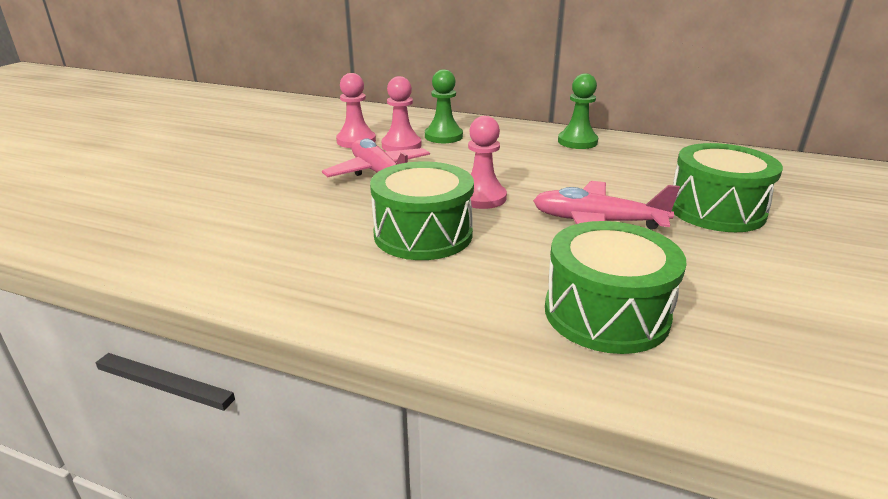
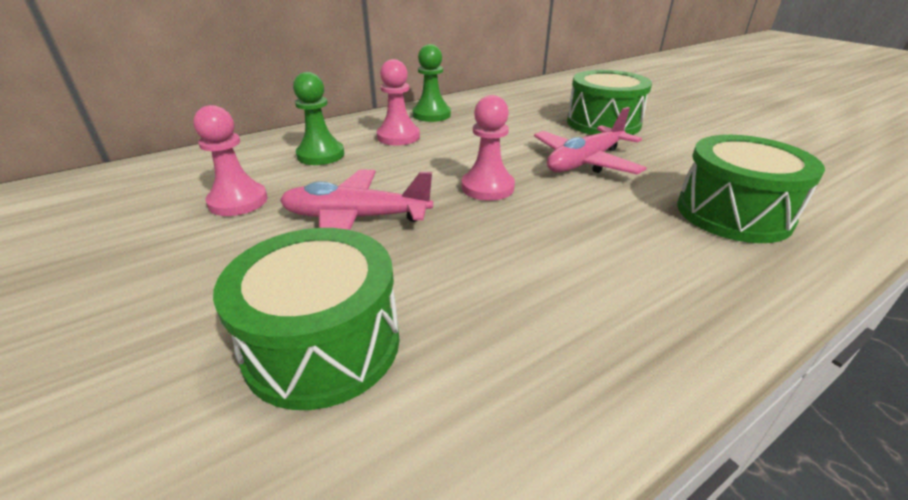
camera: 55 degrees left, 5 degrees up
(401, 145) = (302, 182): pink pawn -> pink pawn (398, 137)
(423, 234) = (534, 243): green drum -> green drum (323, 344)

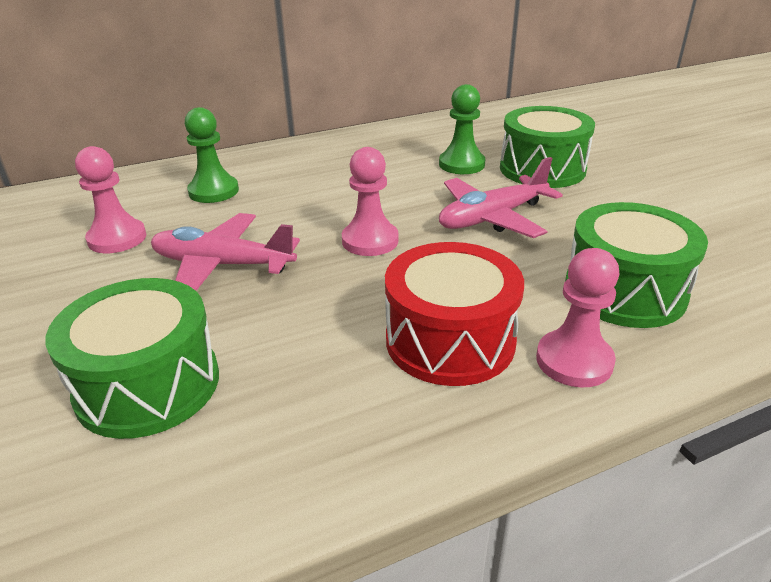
camera: 10 degrees right, 0 degrees up
(398, 137) = (302, 174): pink pawn -> pink pawn (574, 361)
(431, 115) = (350, 148): green pawn -> green pawn (461, 164)
(609, 269) = (450, 340): none -> red drum

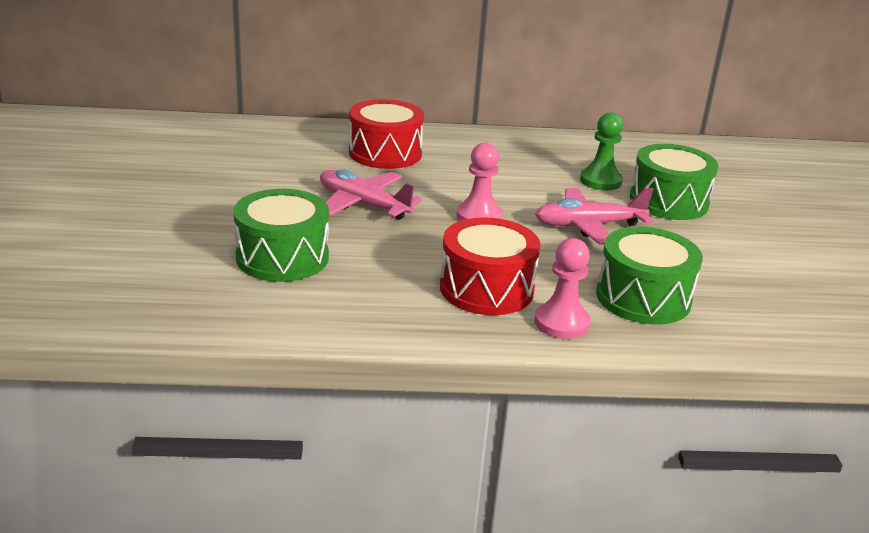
camera: 20 degrees right, 5 degrees down
(117, 238) = (301, 169): pink pawn -> none
(213, 191) = (385, 153): green pawn -> red drum

